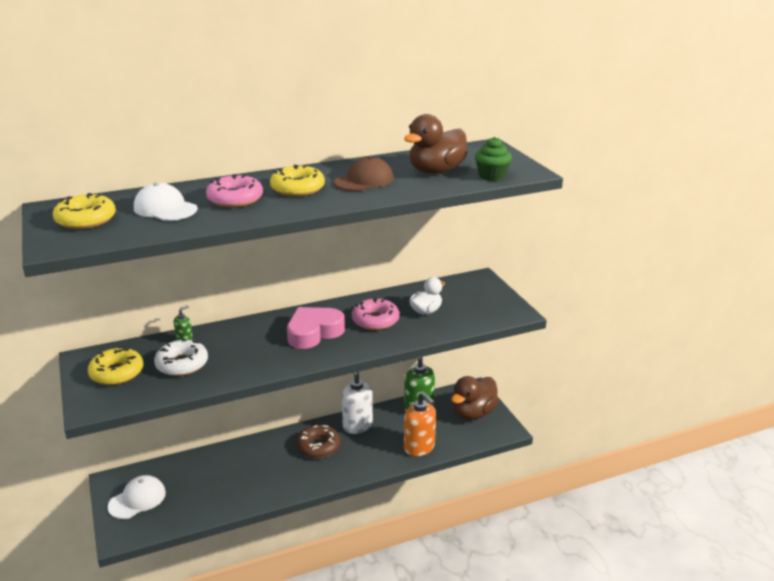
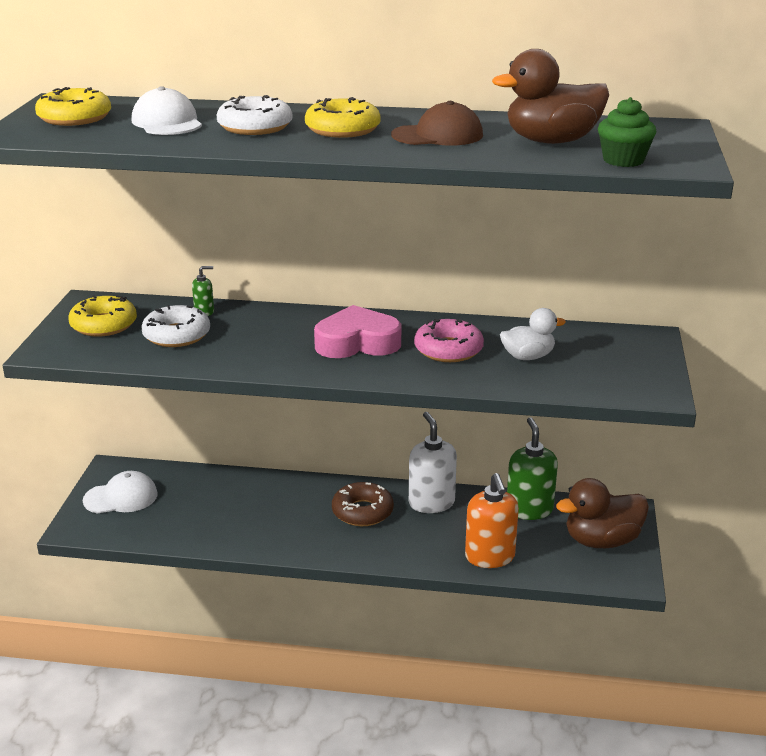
camera: 30 degrees right, 0 degrees up
(235, 199) = (255, 127): pink donut -> white donut

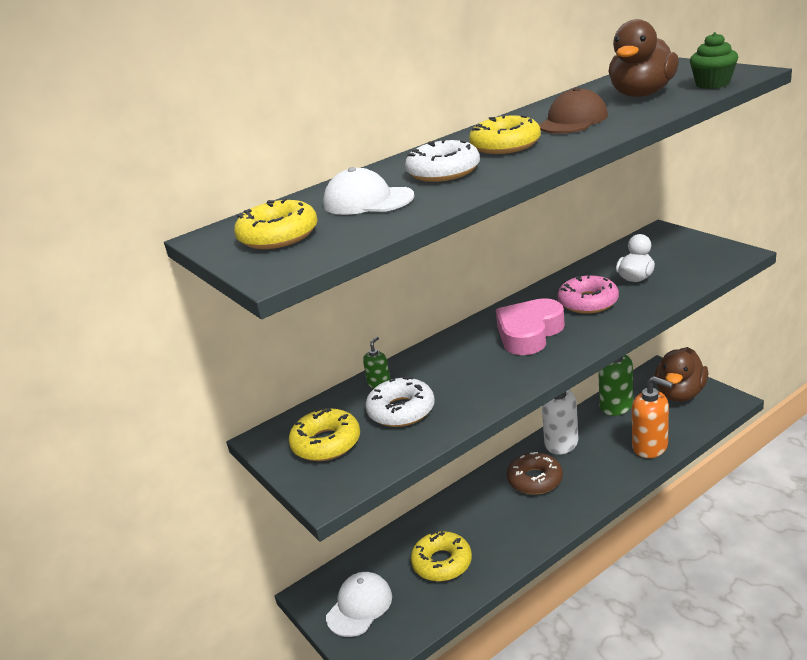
camera: 40 degrees left, 0 degrees up
(207, 512) = (442, 563): none -> yellow donut

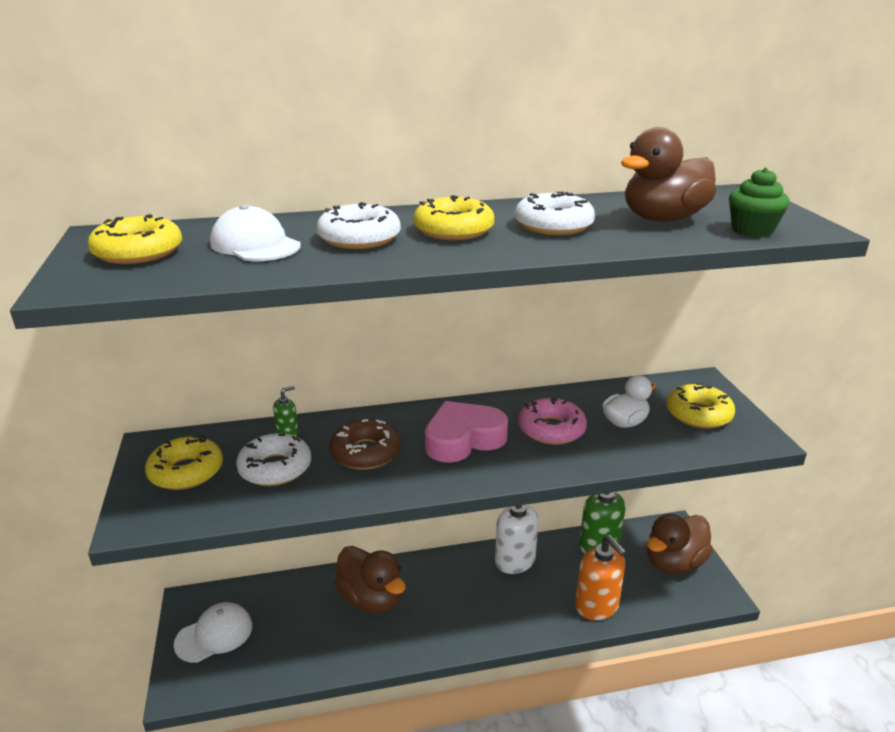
camera: 20 degrees right, 0 degrees up
(442, 563) = (312, 629): yellow donut -> yellow donut (698, 414)
(471, 520) = (371, 599): none -> brown duck
(535, 480) = (460, 587): brown donut -> brown donut (366, 452)
(573, 121) = (553, 225): brown cap -> white donut

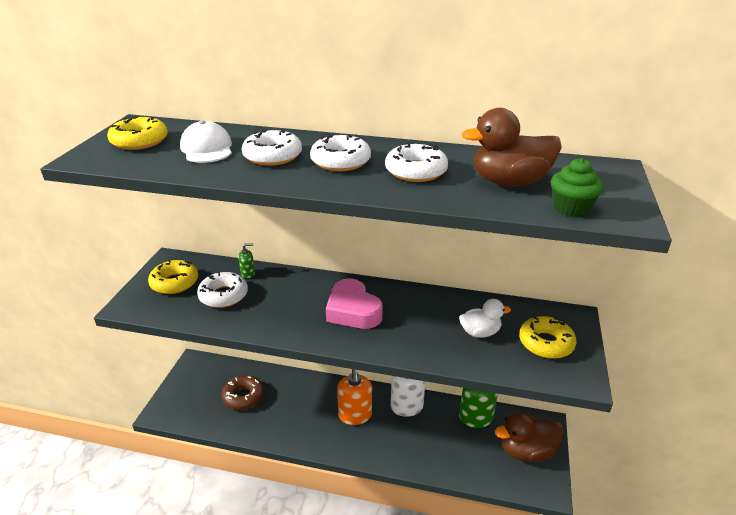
camera: 25 degrees right, 5 degrees up
(214, 635) = (195, 387): white cap -> none
(366, 452) = (283, 301): brown donut -> brown donut (243, 397)
(371, 599) = (297, 398): brown duck -> none
(453, 230) = (340, 161): yellow donut -> white donut
(463, 439) = (353, 310): pink heart -> pink heart turned 120 degrees counterclockwise
(551, 429) = (420, 321): pink donut -> none
(597, 606) = (444, 461): orange soap dispenser -> orange soap dispenser (355, 415)

